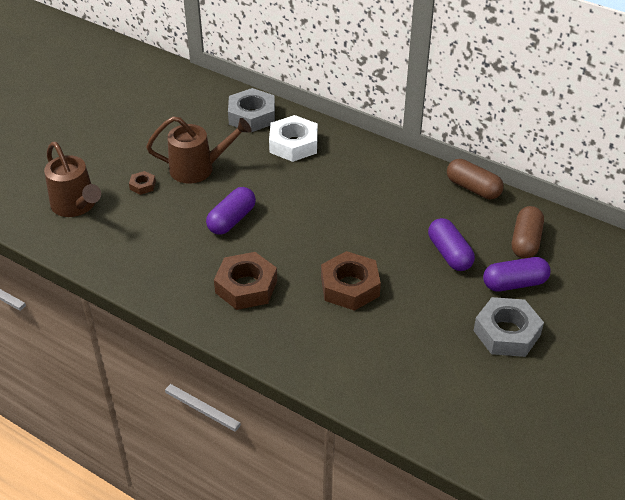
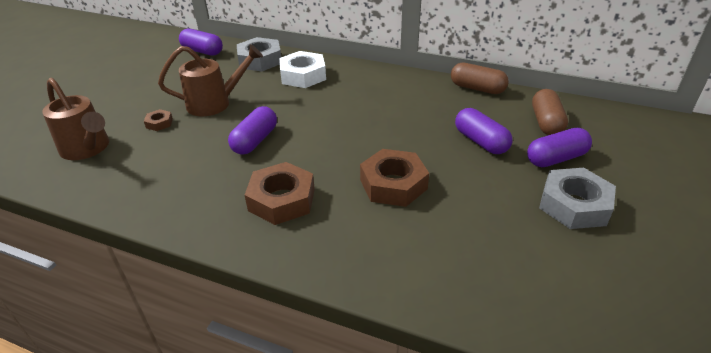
camera: 10 degrees left, 5 degrees down
(192, 94) = (202, 51): none -> purple capsule

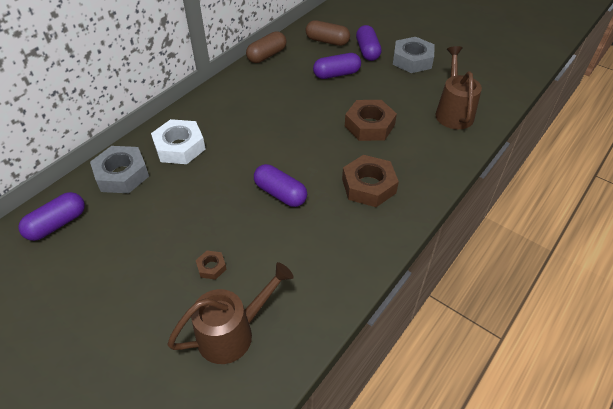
camera: 75 degrees left, 10 degrees up
(216, 103) = (196, 218): brown watering can -> brown watering can (453, 111)

